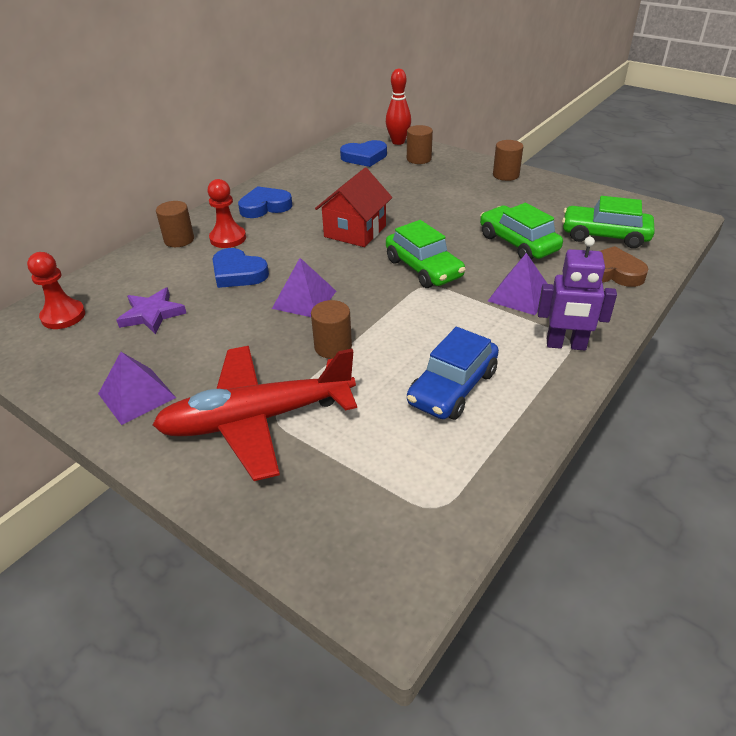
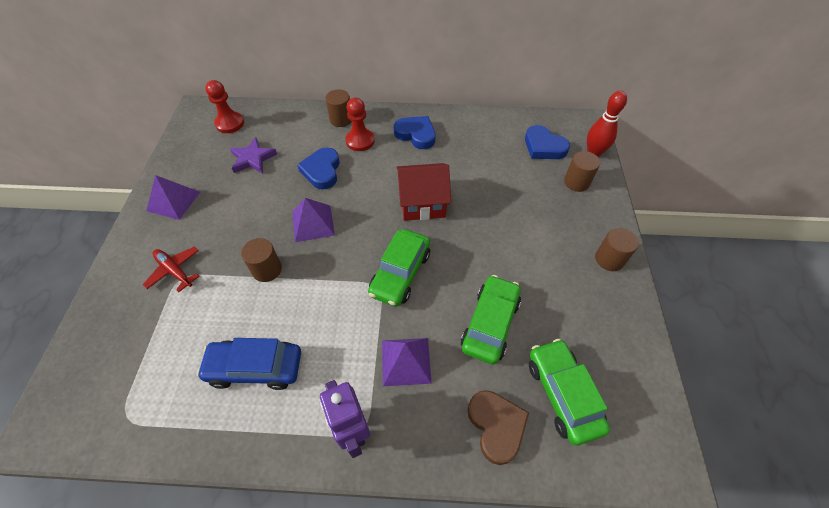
camera: 55 degrees right, 15 degrees up
(257, 419) = (175, 271): red plane -> red plane, size x0.46

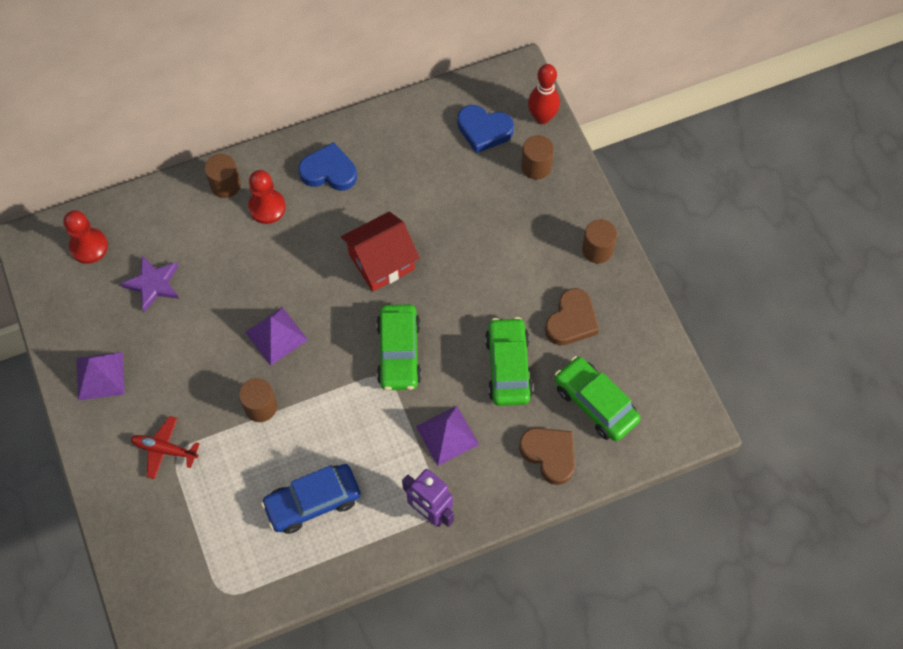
camera: 25 degrees left, 10 degrees up
(322, 171) = (246, 267): blue heart -> none
(565, 308) = (571, 321): none -> brown heart

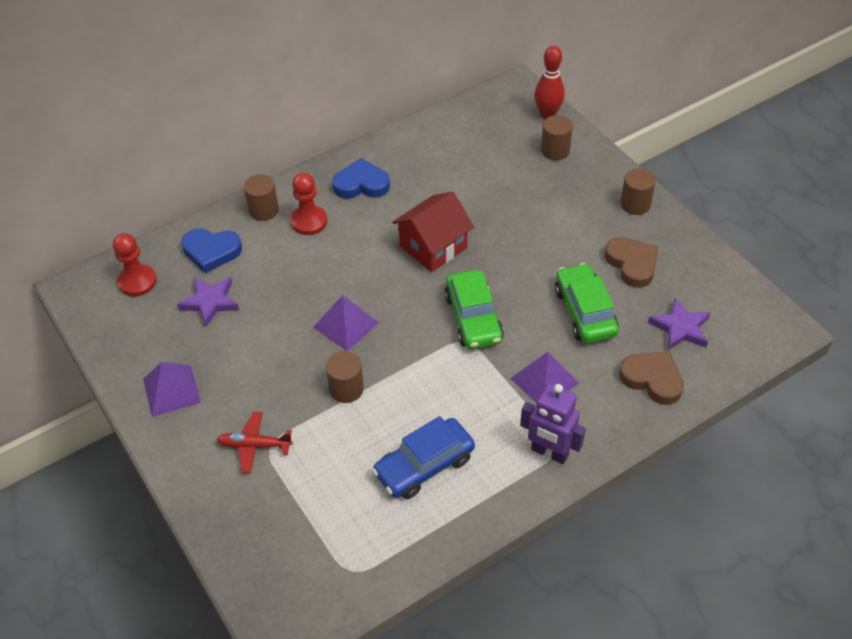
camera: 10 degrees left, 15 degrees down
(484, 130) = (497, 131): blue heart -> blue heart (211, 252)
(571, 321) = (632, 264): brown heart -> brown heart turned 45 degrees counterclockwise
(595, 403) = (680, 328): green car -> purple star

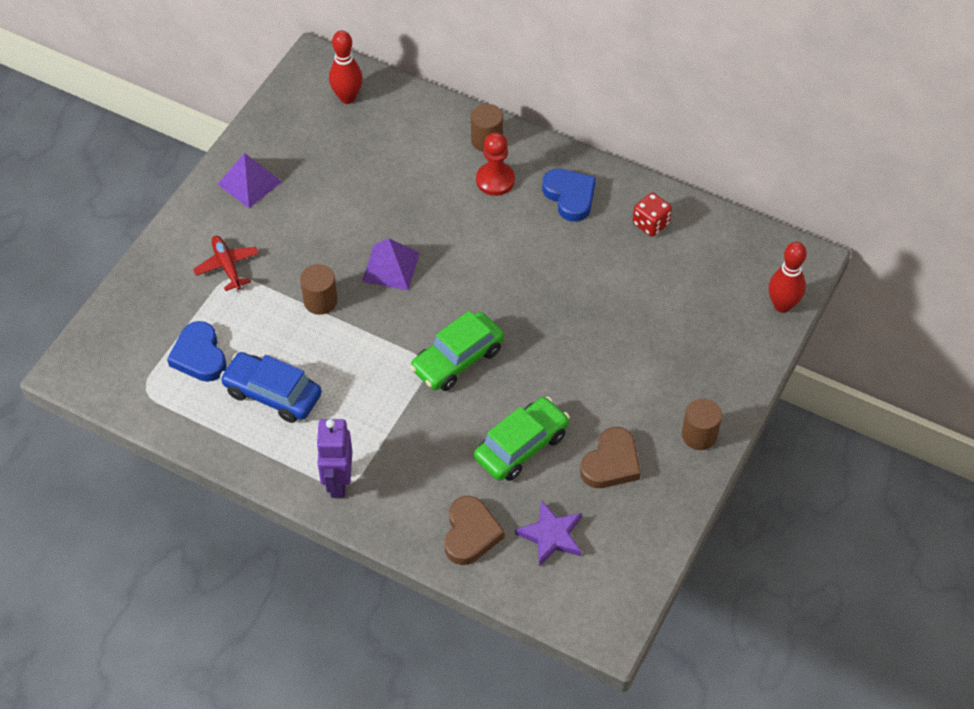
camera: 60 degrees right, 5 degrees up
(137, 281) = (347, 97): red pawn -> red bowling pin
(210, 302) = (356, 159): purple star -> none
(211, 252) = (413, 129): blue heart -> blue heart (199, 356)
(423, 150) = (650, 224): none -> red dice
(433, 247) = (526, 289): red house -> none
(544, 380) = (417, 446): purple pyramid -> none
(555, 150) = (730, 334): brown cylinder -> none

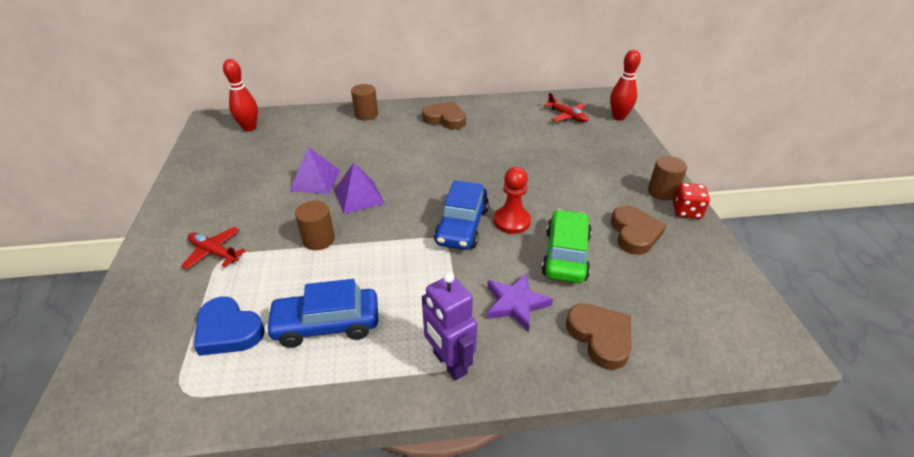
camera: 35 degrees left, 15 degrees down
(249, 182) = (200, 195): purple pyramid -> purple pyramid (315, 180)
(457, 359) = (462, 226): green car -> blue car
(495, 180) = (390, 129): red pawn -> red pawn (511, 221)
(551, 535) = (656, 301): purple star -> purple star (515, 303)
(570, 196) = (445, 119): blue heart -> brown heart
(650, 224) = (505, 113): red dice -> red dice (686, 211)
(720, 269) = (567, 116): none -> red plane

